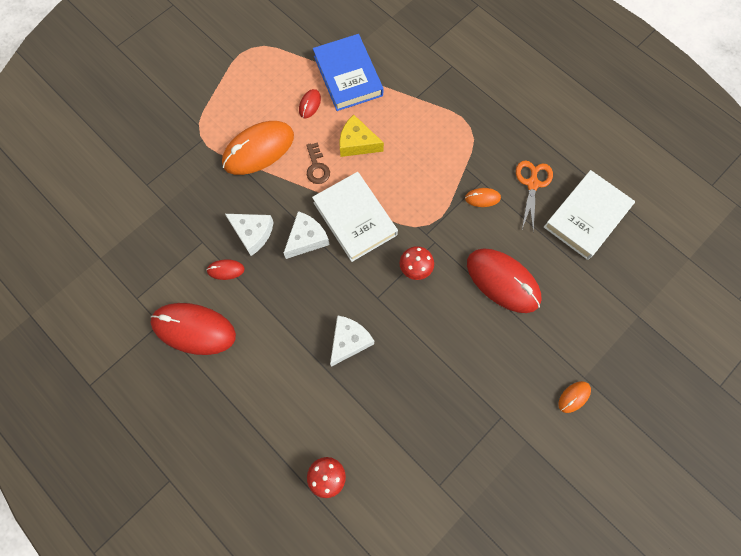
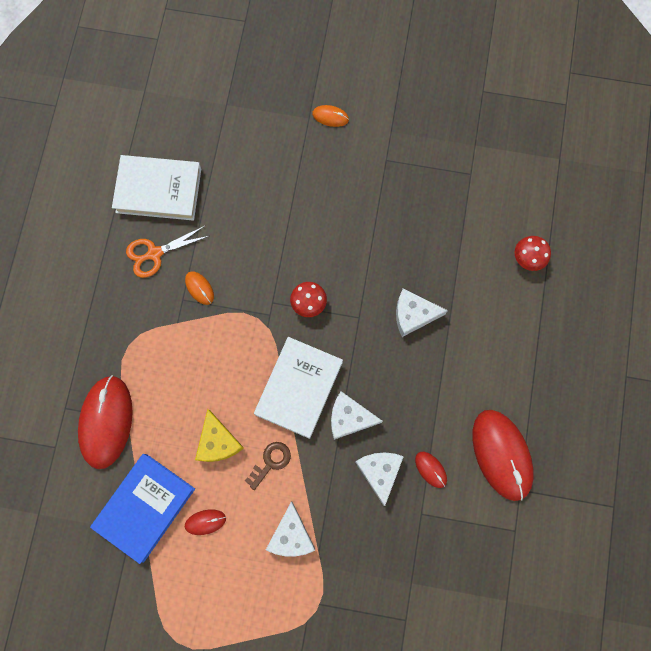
camera: 125 degrees left, 5 degrees up
(258, 150) = (291, 535): orange mouse -> white cheese
(503, 281) = (269, 224): red mouse -> red mouse (106, 422)

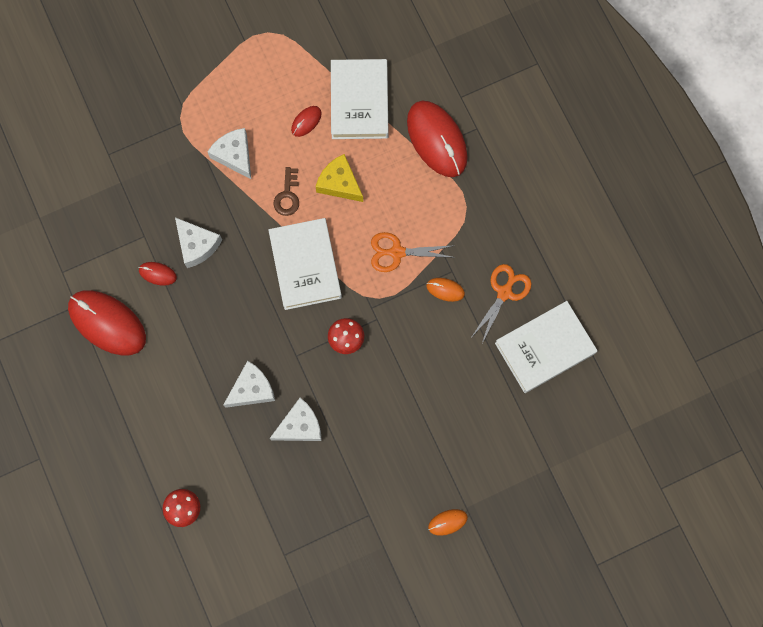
camera: 145 degrees right, 0 degrees up
(145, 507) = (359, 102): blue book -> white book
(214, 346) = (397, 252): none -> orange scissors
(349, 418) = (249, 270): white cheese -> white cheese (300, 426)

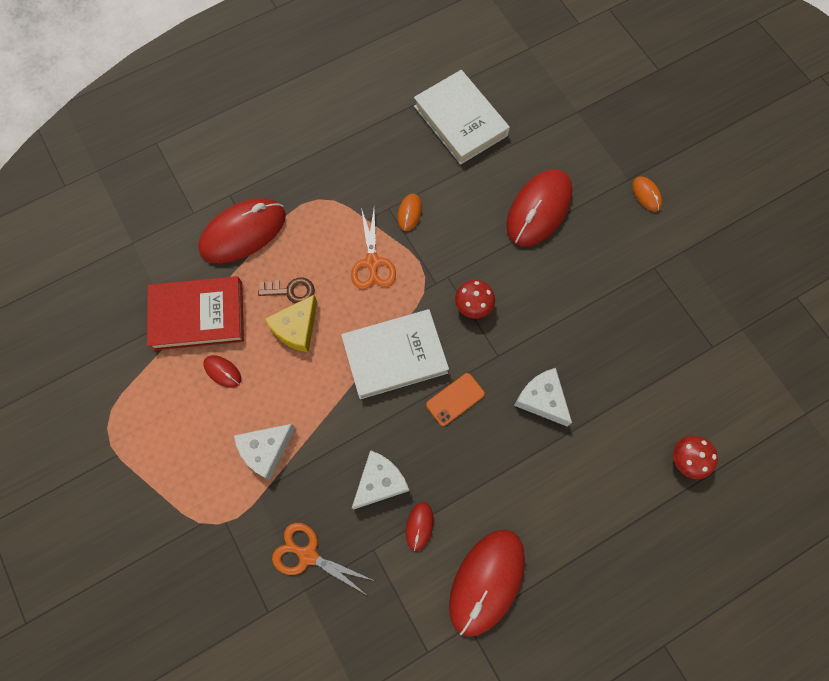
camera: 95 degrees left, 5 degrees down
(260, 313) = (455, 399): none -> orange phone
(287, 196) = (313, 383): brown key -> brown key (291, 291)
(300, 426) = (574, 344): white cheese -> none
(359, 102) = (198, 315): white book -> red book
(439, 413) = (539, 209): none -> red mouse
(504, 293) = (407, 159): orange scissors -> orange scissors (308, 555)

